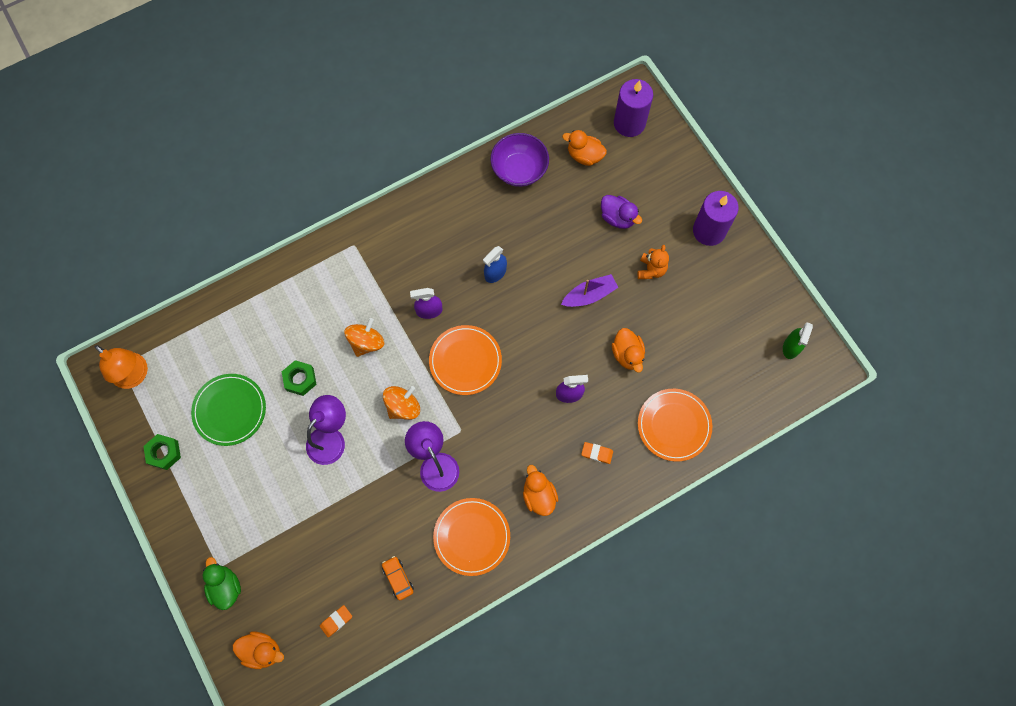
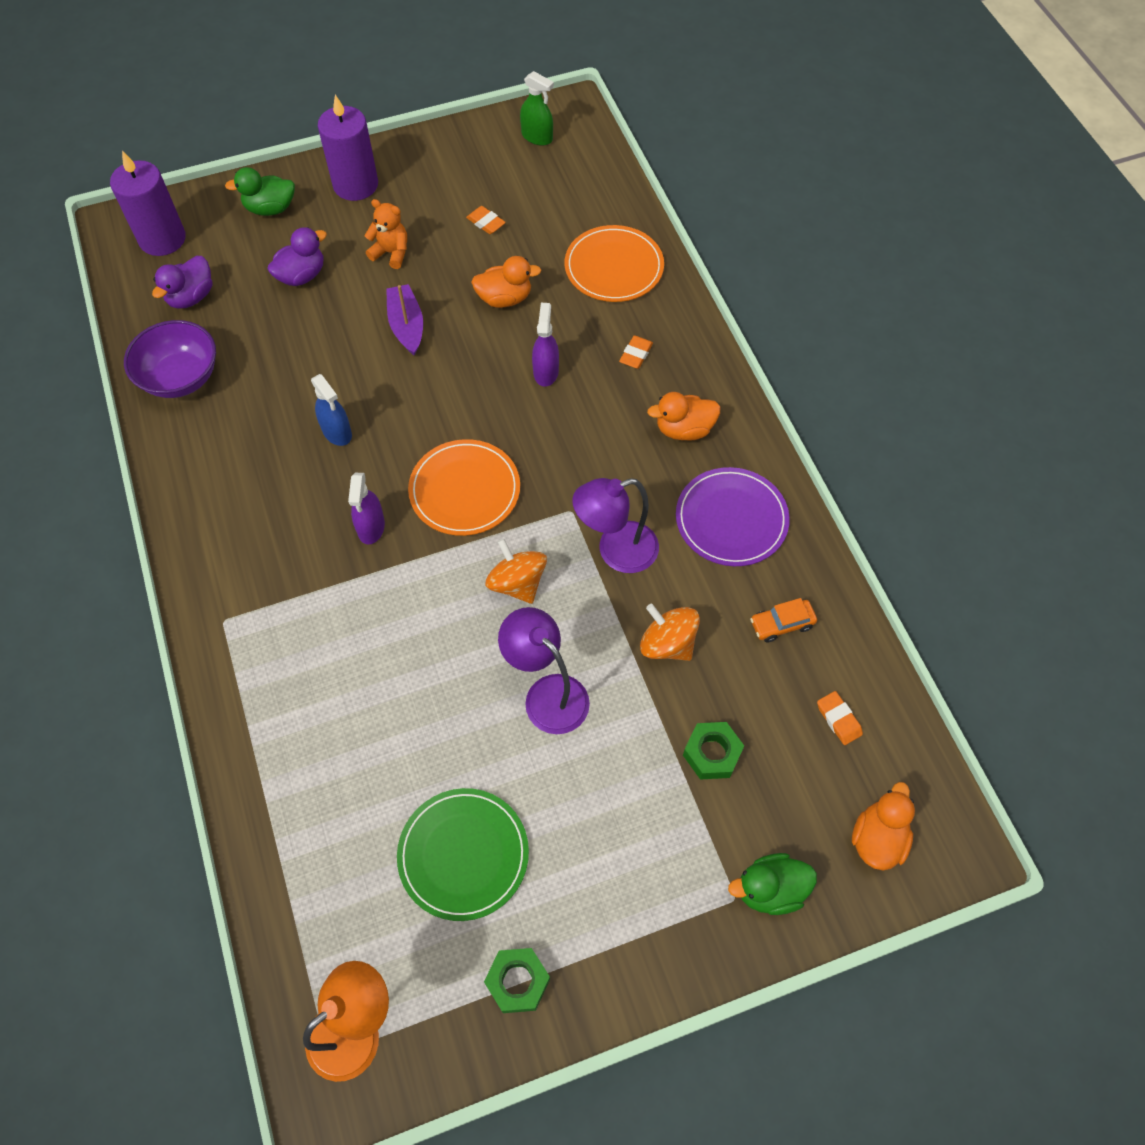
camera: 80 degrees left, 10 degrees down
(300, 379) = (436, 731): green nut -> green nut (712, 753)
(366, 342) = (398, 622): orange spinning top -> orange spinning top (667, 643)
(472, 537) = (731, 519): orange plate -> purple plate
(584, 156) = (191, 297): orange duck -> purple duck
(672, 181) = (270, 208): none -> green duck
(695, 327) = (486, 222): none -> orange eraser

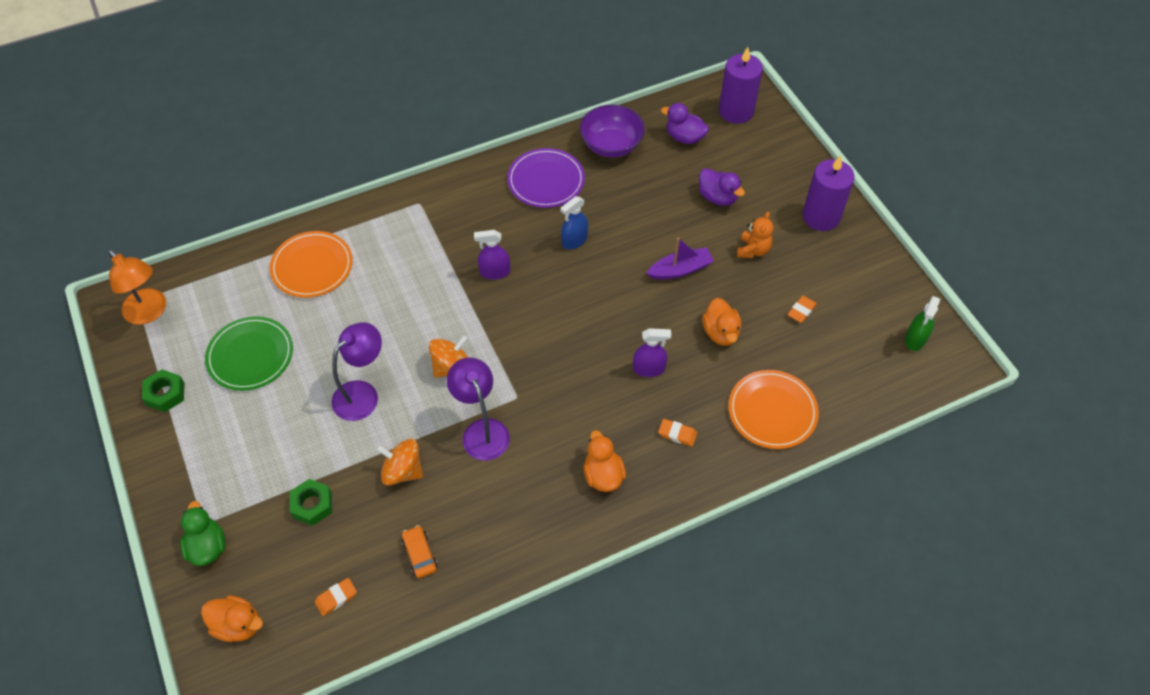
camera: 85 degrees right, 5 degrees down
(270, 208) = (781, 167): green duck -> none
(465, 490) = (530, 325): orange plate -> orange plate (312, 266)
(667, 643) = (402, 471): orange spinning top -> orange spinning top turned 105 degrees counterclockwise
(731, 519) = (516, 514): purple plate -> purple plate (546, 180)

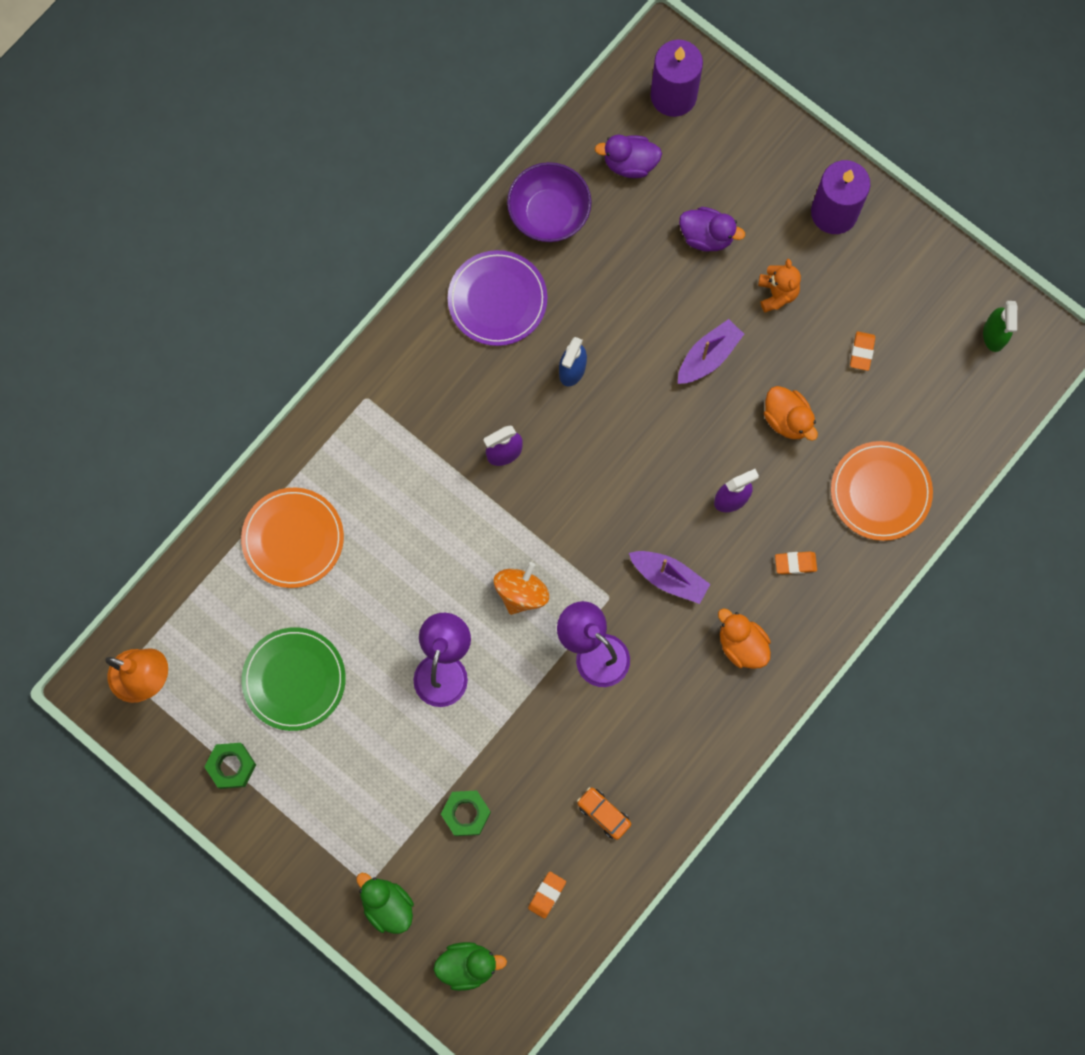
camera: 25 degrees left, 20 degrees up
(238, 625) = (468, 965): orange duck -> green duck
(402, 471) = (536, 735): orange spinning top -> none
(570, 403) = (669, 578): none -> purple boat

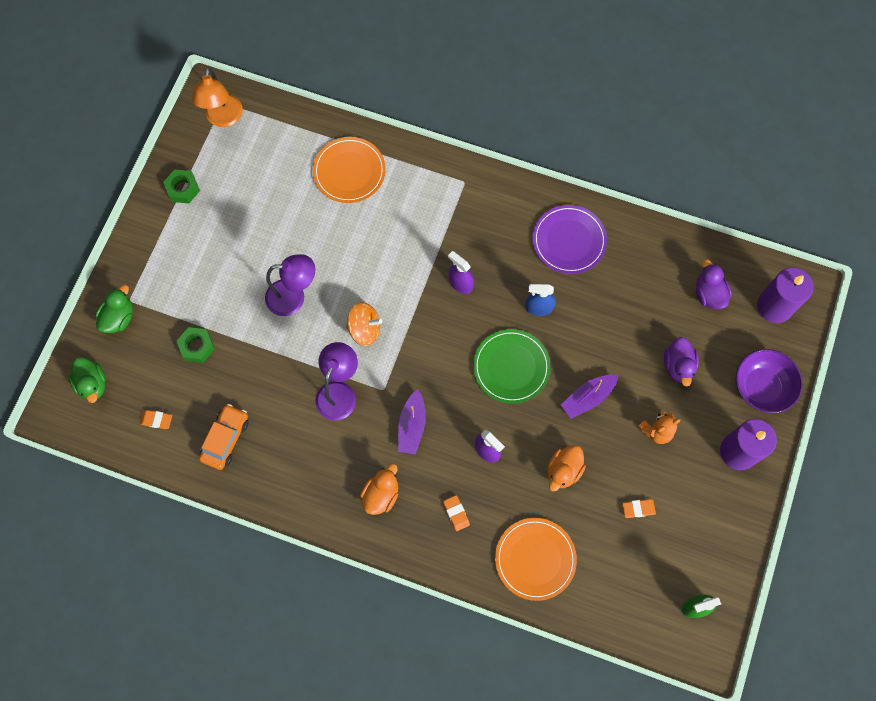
camera: 70 degrees right, 5 degrees down
(294, 679) = (253, 206): green plate -> green plate (511, 367)
(549, 213) = (646, 253): purple bowl -> purple bowl (761, 387)
(603, 814) = (225, 439): orange car -> orange car, size x1.50
(708, 356) = (588, 398): purple boat -> purple boat turned 120 degrees clockwise

